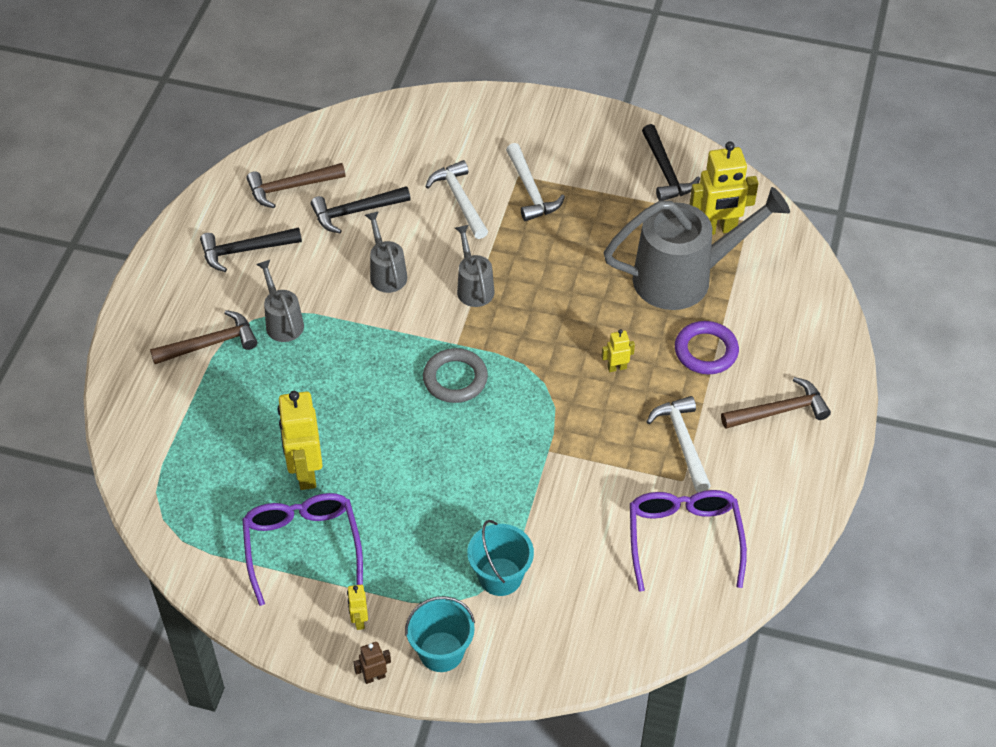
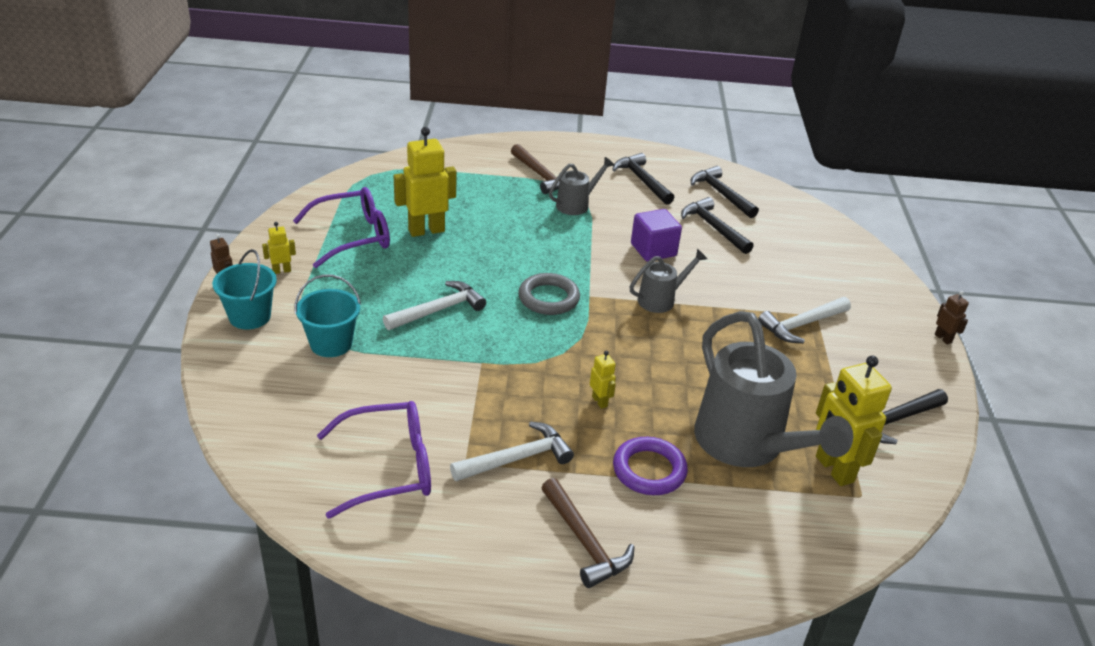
camera: 75 degrees right, 15 degrees down
(291, 187) = (721, 194): brown hammer -> black hammer
(386, 273) = (653, 250): grey watering can -> purple cube
(460, 200) = (762, 282): white hammer -> white hammer (438, 310)
(566, 98) = (943, 338): none -> brown robot

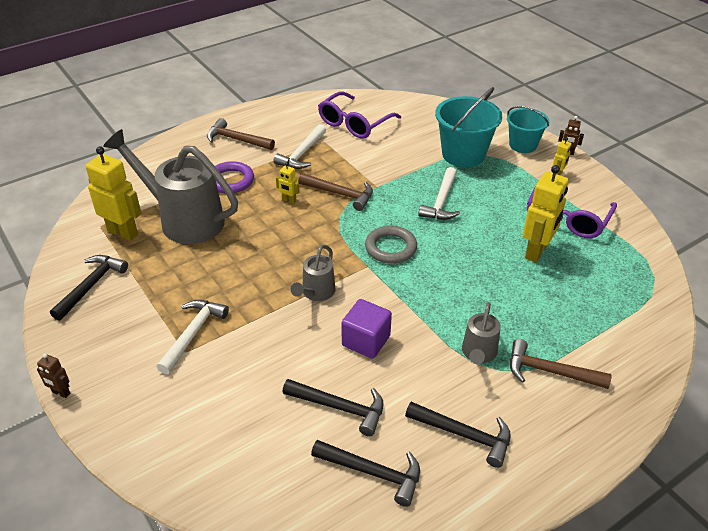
camera: 145 degrees right, 5 degrees up
(331, 344) = (463, 154): turquoise bucket -> turquoise bucket, size x1.54
(533, 376) = (340, 194): none -> brown hammer

